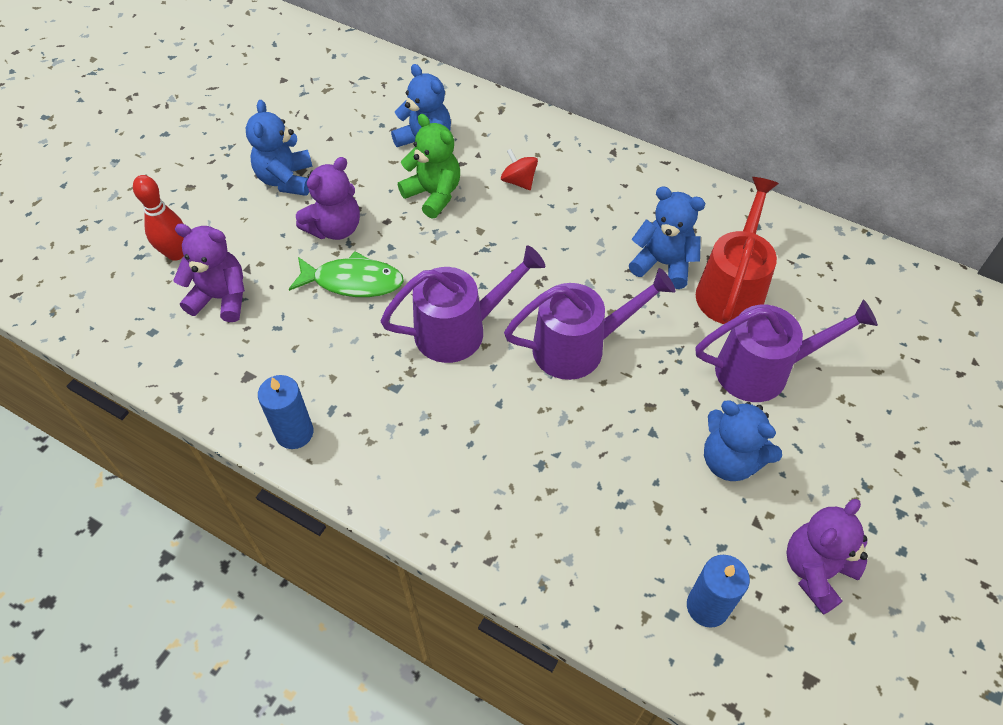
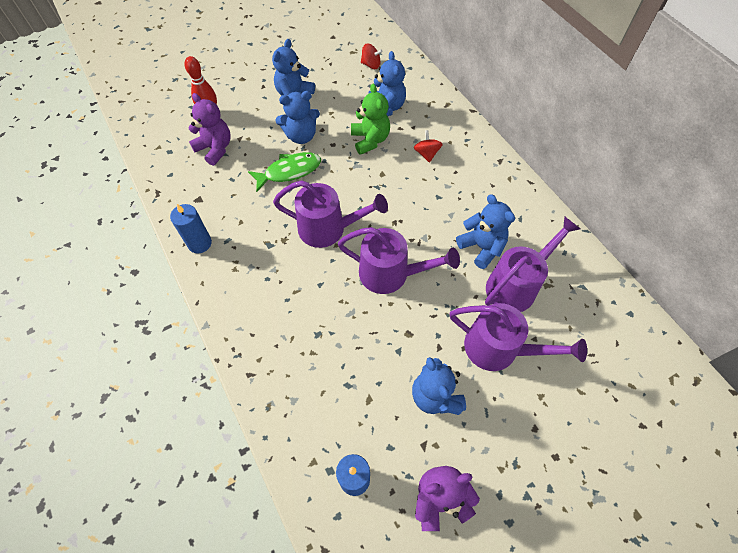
camera: 30 degrees right, 5 degrees up
(335, 228) = (301, 136): purple teddy bear -> blue teddy bear
(353, 281) = (289, 171): green fish -> green fish turned 60 degrees counterclockwise
(364, 97) = (371, 65): none -> red spinning top
(731, 288) = (516, 285): red watering can -> purple watering can

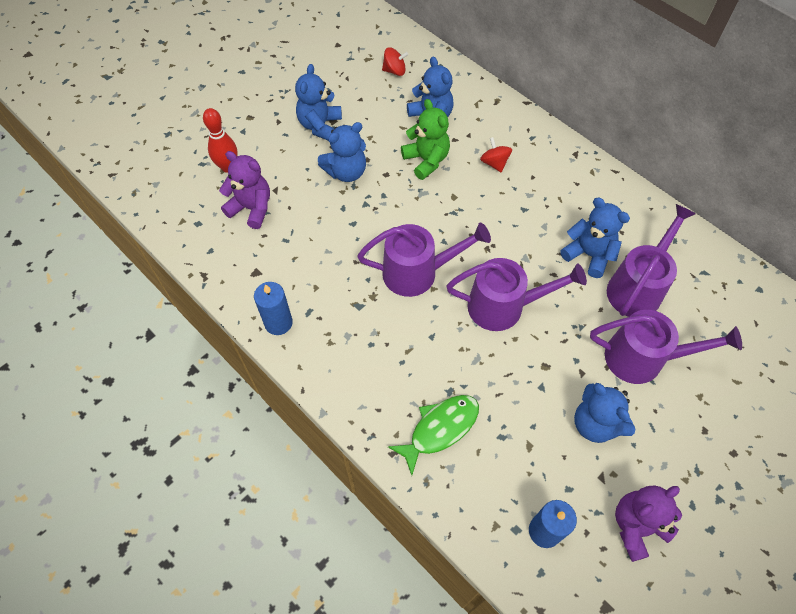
camera: 15 degrees left, 0 degrees up
(289, 171) = (349, 217): green fish -> green fish (440, 429)

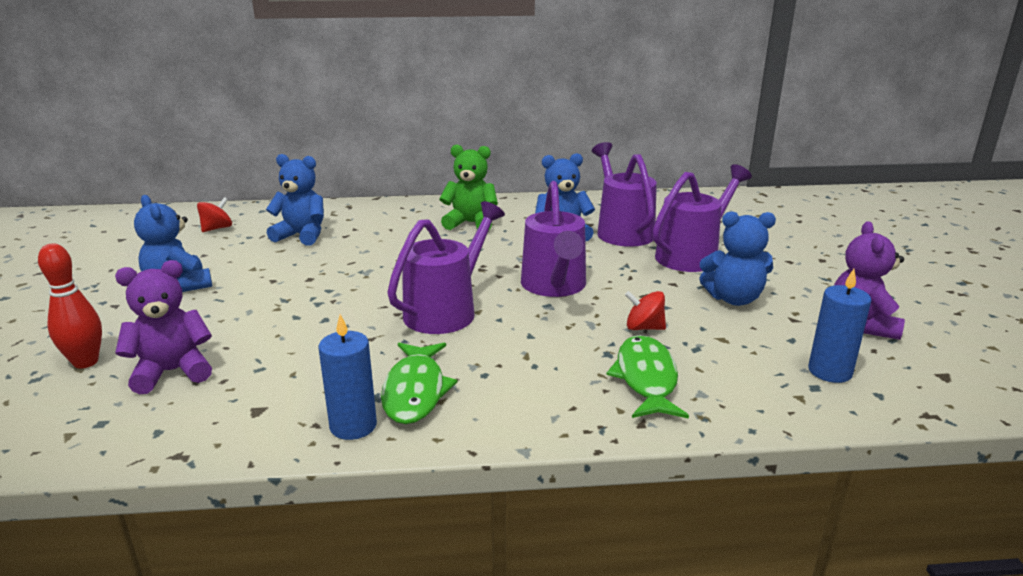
camera: 50 degrees left, 35 degrees down
(328, 325) = (415, 391): none -> green fish
(346, 172) = (261, 296): blue teddy bear -> none
(426, 160) = (338, 255): green teddy bear -> green teddy bear (470, 223)
(494, 163) = (404, 231): red spinning top -> red spinning top (644, 328)
(504, 306) = (555, 287): purple watering can -> purple watering can turned 135 degrees clockwise

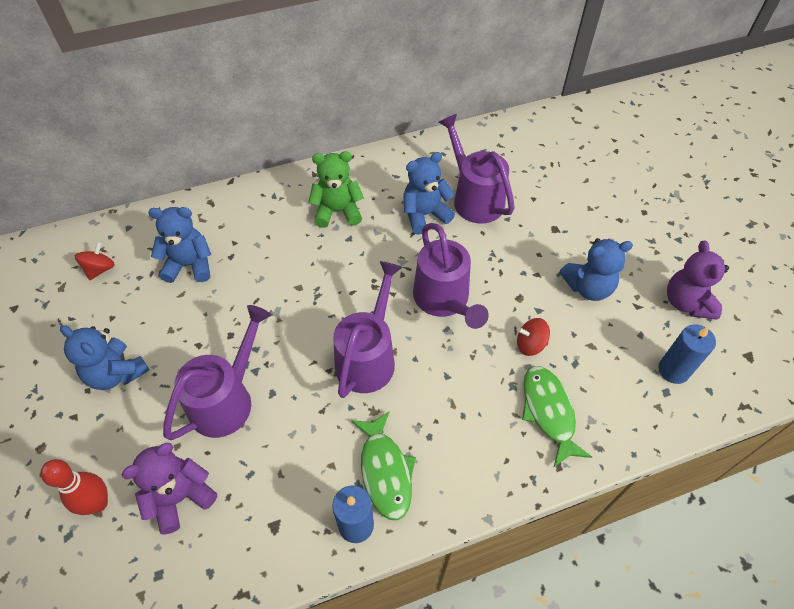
camera: 15 degrees left, 30 degrees up
(692, 255) = (542, 226): purple watering can -> purple watering can (227, 399)

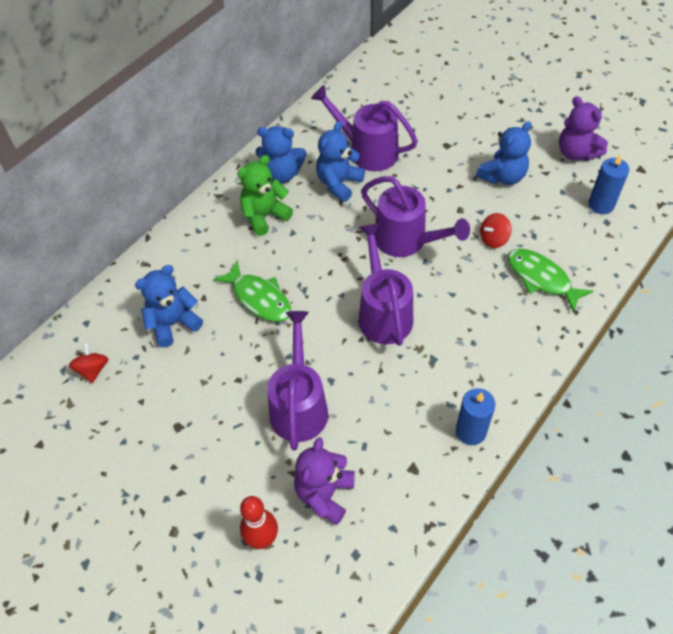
camera: 30 degrees left, 0 degrees up
(116, 373) = (187, 440): blue teddy bear -> blue teddy bear (282, 174)
(385, 471) = (461, 384): green fish -> green fish (259, 298)

